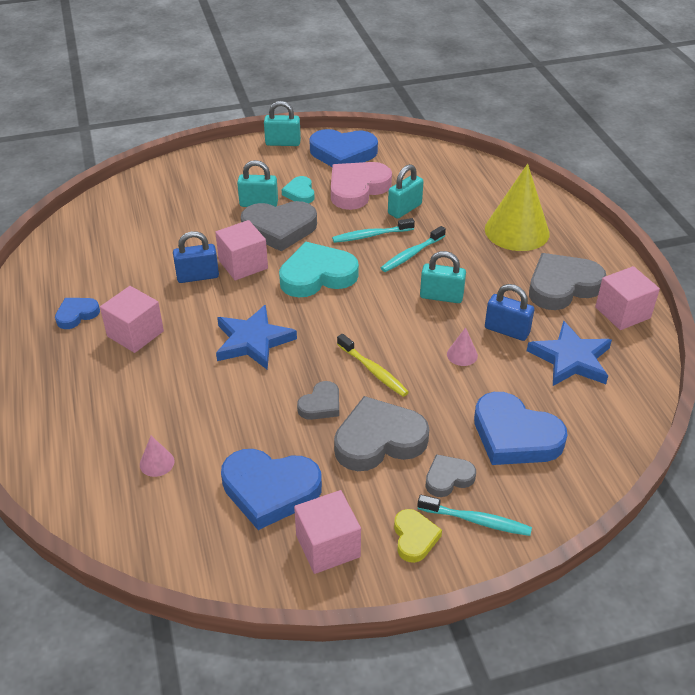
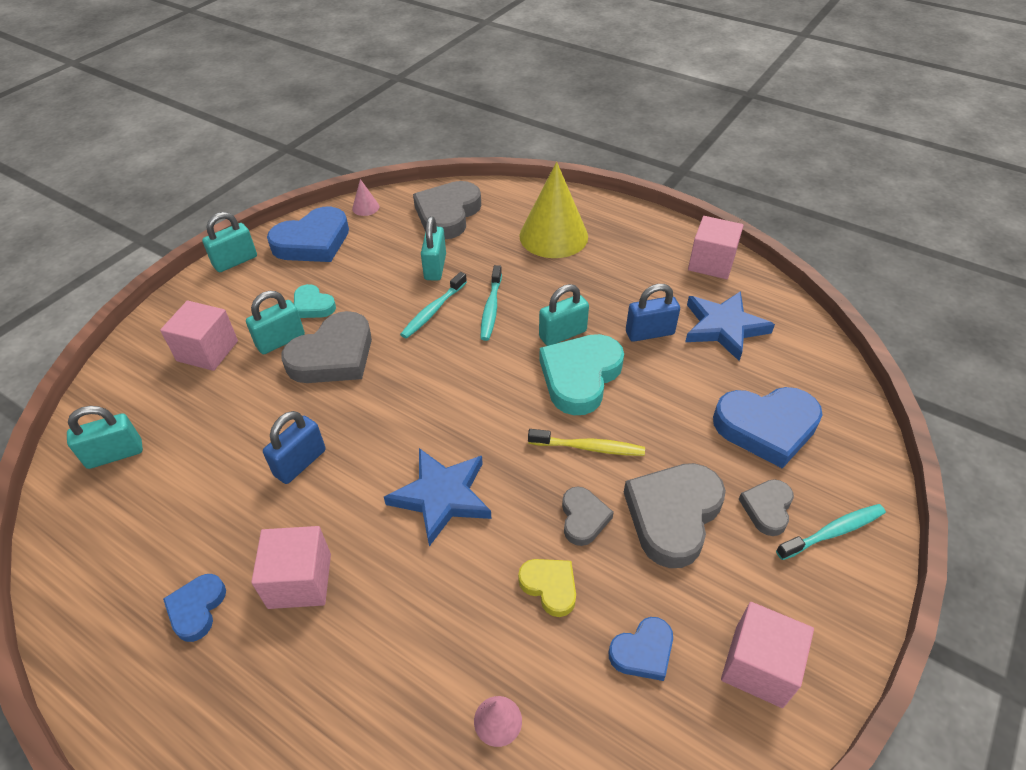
camera: 40 degrees left, 5 degrees up
(113, 217) = (115, 454): none -> turquoise padlock
(243, 264) = (337, 418): pink cube -> pink cube (207, 351)
(270, 490) = (643, 651): blue heart -> blue heart, size x0.53
(317, 275) = (427, 383): turquoise heart -> turquoise heart (580, 377)
(357, 189) = (367, 271): pink heart -> none
(414, 538) = (811, 591): yellow heart -> yellow heart (550, 587)
(462, 355) = (642, 379): pink cone -> pink cone (365, 207)
(562, 286) = (644, 266): grey heart -> grey heart (448, 214)

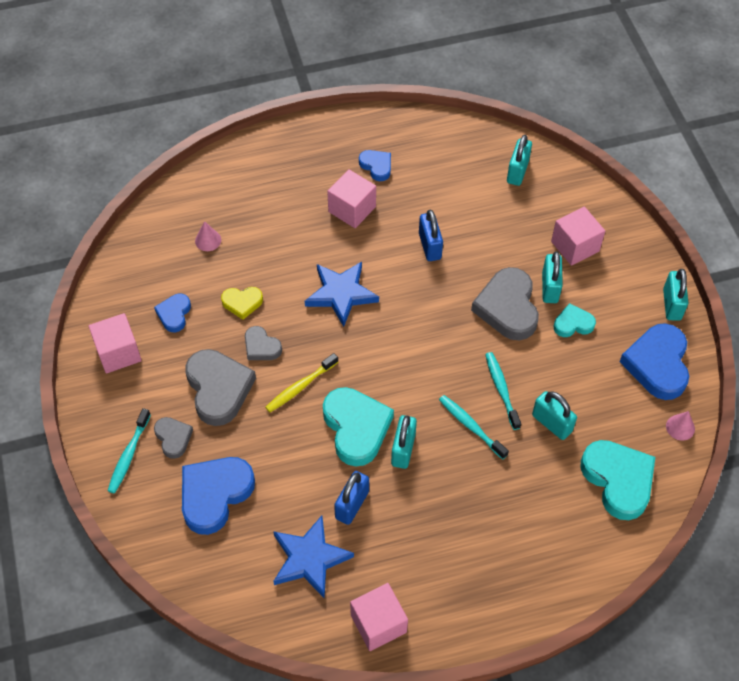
camera: 130 degrees right, 10 degrees up
(448, 214) = (618, 480): grey heart -> turquoise heart
(553, 236) = (518, 536): yellow cone -> none

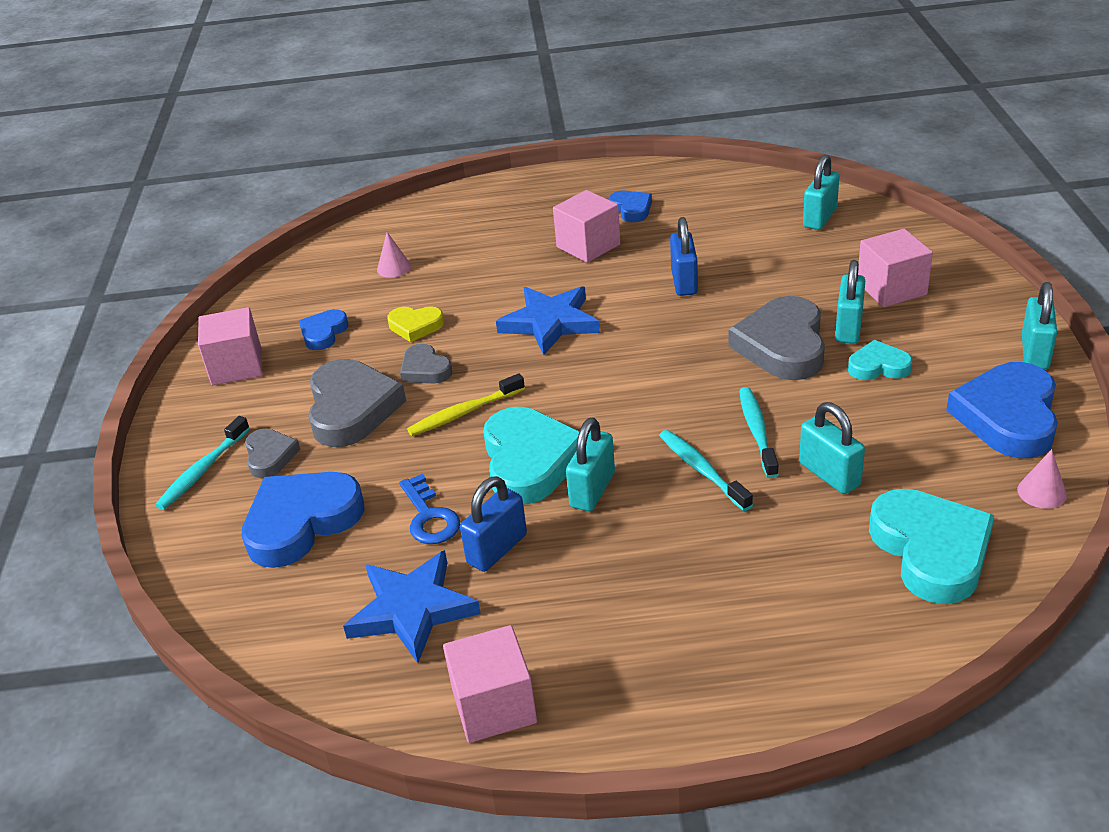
camera: 15 degrees right, 20 degrees down
(300, 482) = (429, 517): none -> blue key

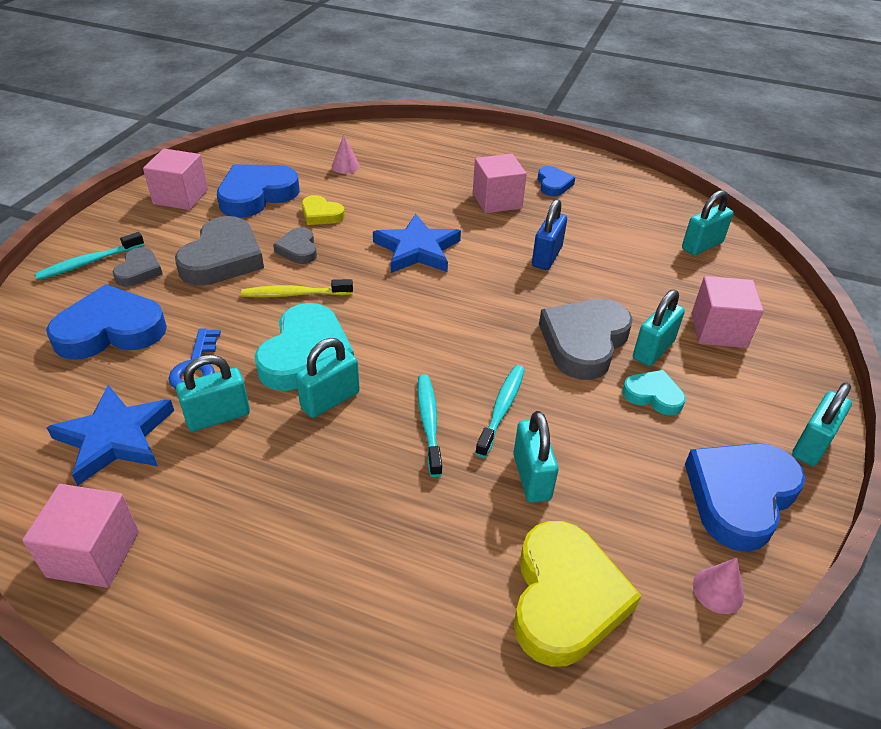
camera: 20 degrees right, 5 degrees up
(323, 333) = (256, 195): blue heart -> blue heart, size x1.87
(497, 549) = (218, 416): blue padlock -> turquoise padlock
(931, 550) = (565, 598): turquoise heart -> yellow heart

